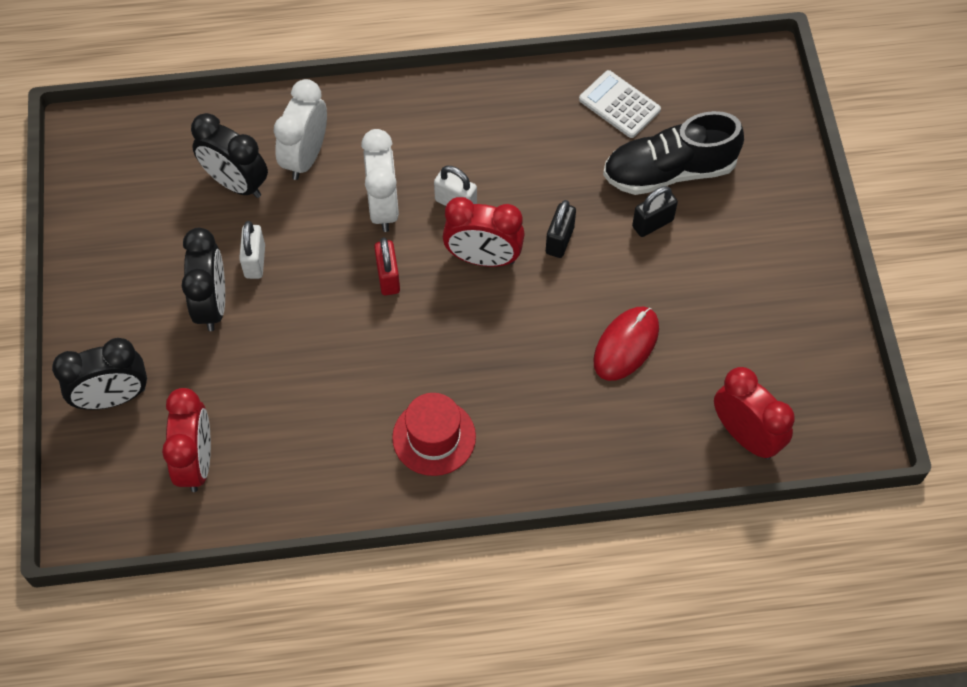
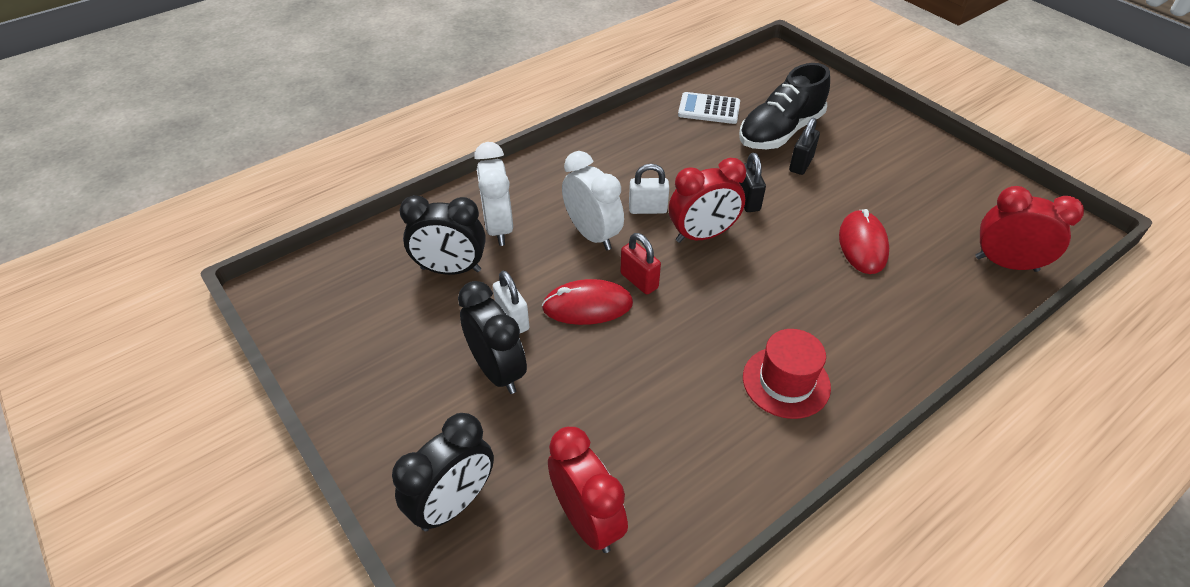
camera: 30 degrees left, 15 degrees down
(325, 280) = (587, 306): none -> red mouse

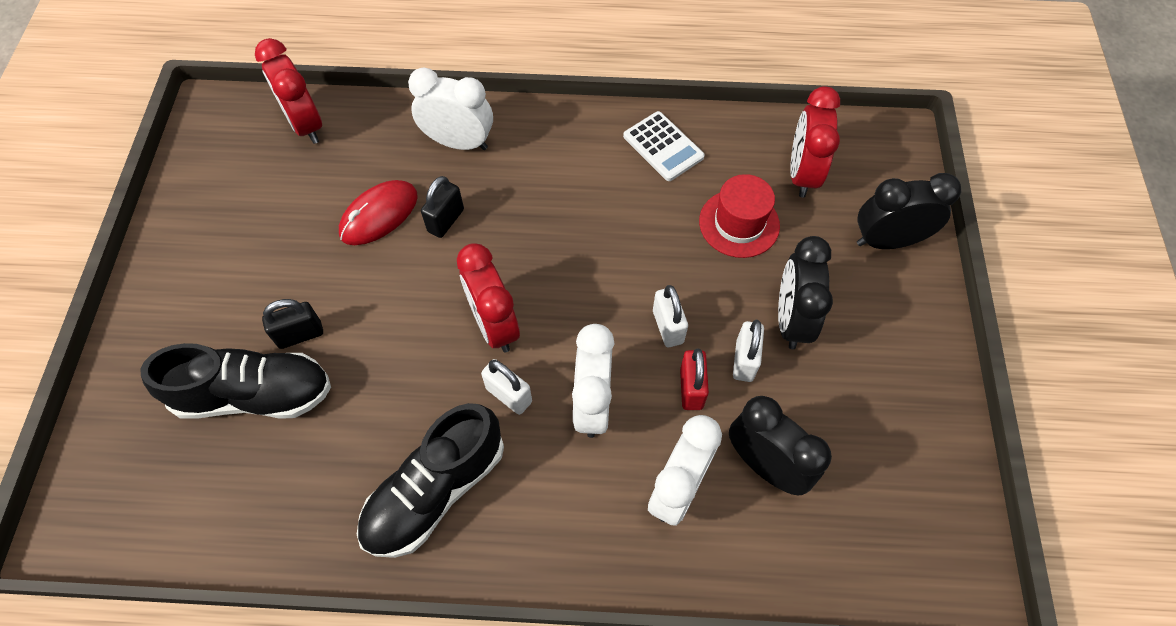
camera: 140 degrees left, 15 degrees up
(587, 306) = (668, 327): red mouse -> white padlock
(635, 153) = (435, 491): none -> black shoe
(639, 281) = (600, 319): red padlock -> red padlock (691, 388)
(702, 235) = (494, 324): red clock -> red clock turned 135 degrees counterclockwise
(709, 109) = (273, 498): white calculator -> white calculator (663, 146)
(747, 200) = (407, 331): black padlock -> black padlock (446, 220)
(786, 382) = (582, 162): red hat -> red hat (739, 223)
(893, 328) = (459, 142): none -> white clock

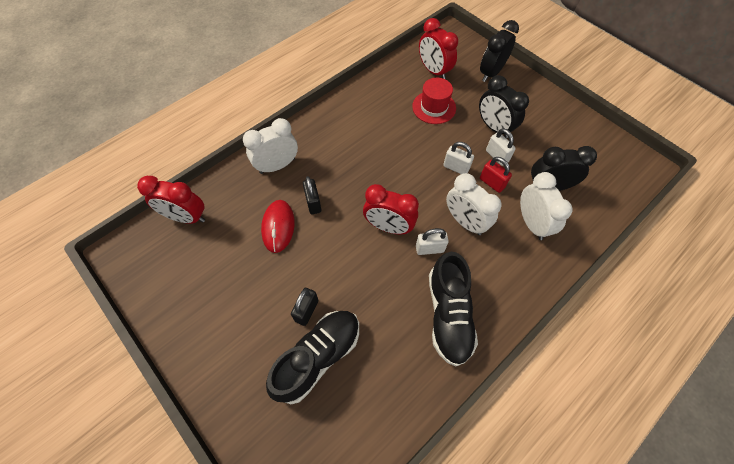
camera: 45 degrees left, 0 degrees up
(663, 146) = (369, 100): white calculator -> none

